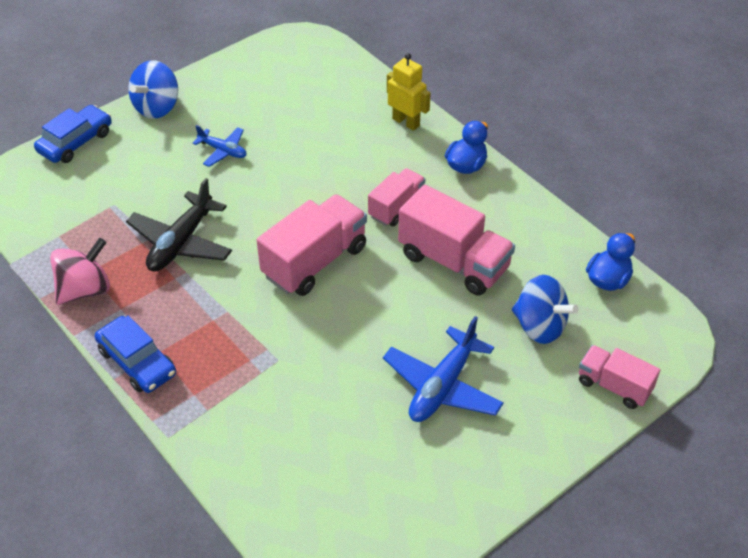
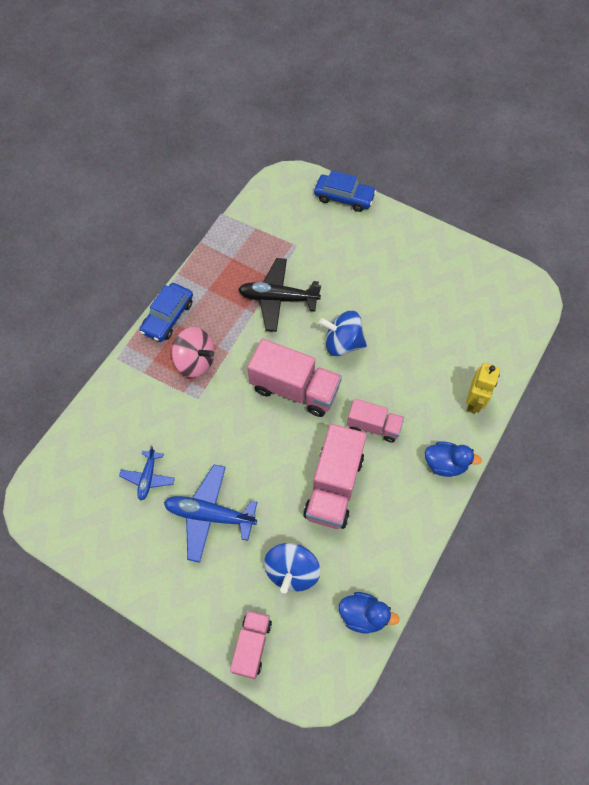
camera: 70 degrees right, 15 degrees up
(85, 289) = (216, 262): pink spinning top -> pink spinning top (195, 362)
(157, 107) = (402, 229): blue spinning top -> blue spinning top (342, 343)
(223, 151) = (378, 288): blue plane -> blue plane (148, 477)

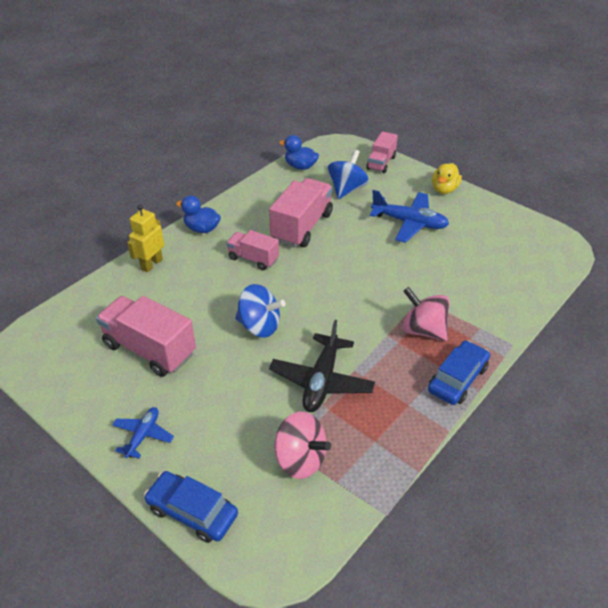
camera: 170 degrees left, 20 degrees down
(148, 477) = (465, 250): blue plane -> blue plane (143, 435)
(165, 594) = (444, 189): none -> yellow duck
(278, 299) = (321, 381): black plane -> black plane turned 90 degrees clockwise
(282, 238) = (300, 459): none -> pink spinning top
(294, 389) = (321, 294): pink truck -> pink truck (150, 349)

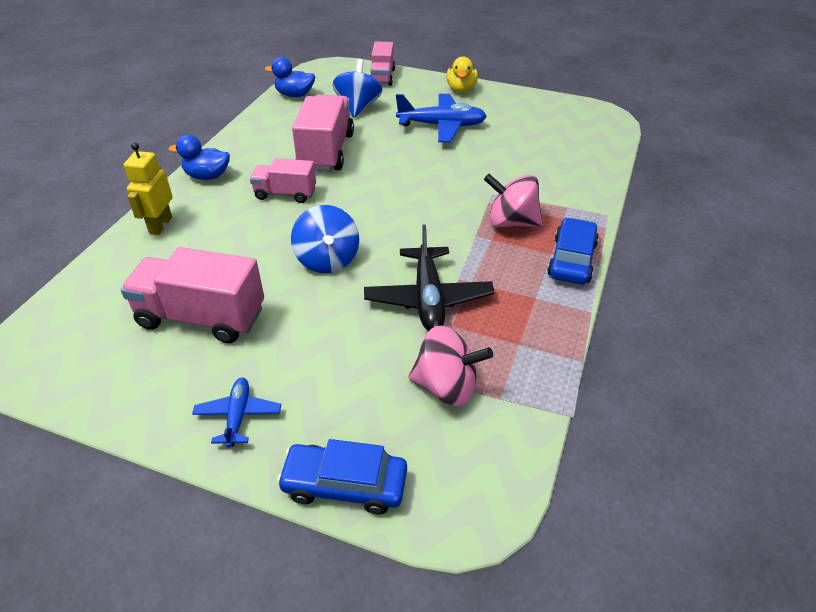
camera: 20 degrees left, 0 degrees up
(259, 326) = (327, 260): blue spinning top -> blue spinning top turned 75 degrees clockwise

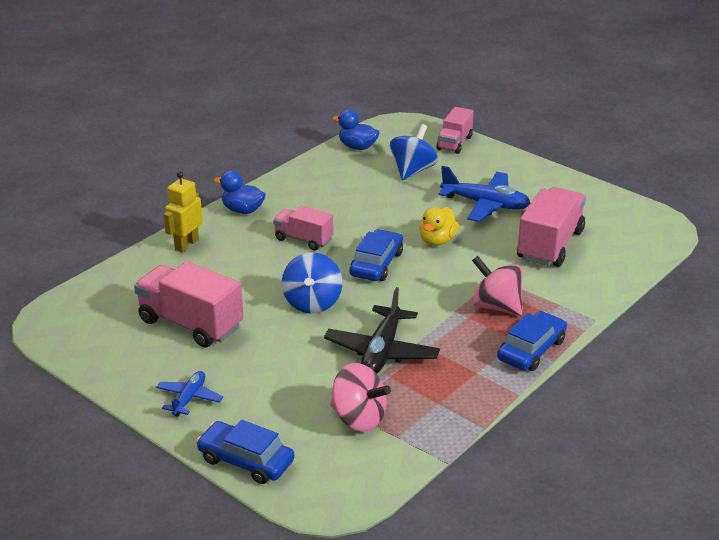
camera: 20 degrees right, 10 degrees down
(326, 151) = (359, 208): pink truck -> pink truck (550, 245)
(372, 204) = (376, 264): none -> blue car
(461, 89) = (528, 170): yellow duck -> yellow duck (437, 240)

